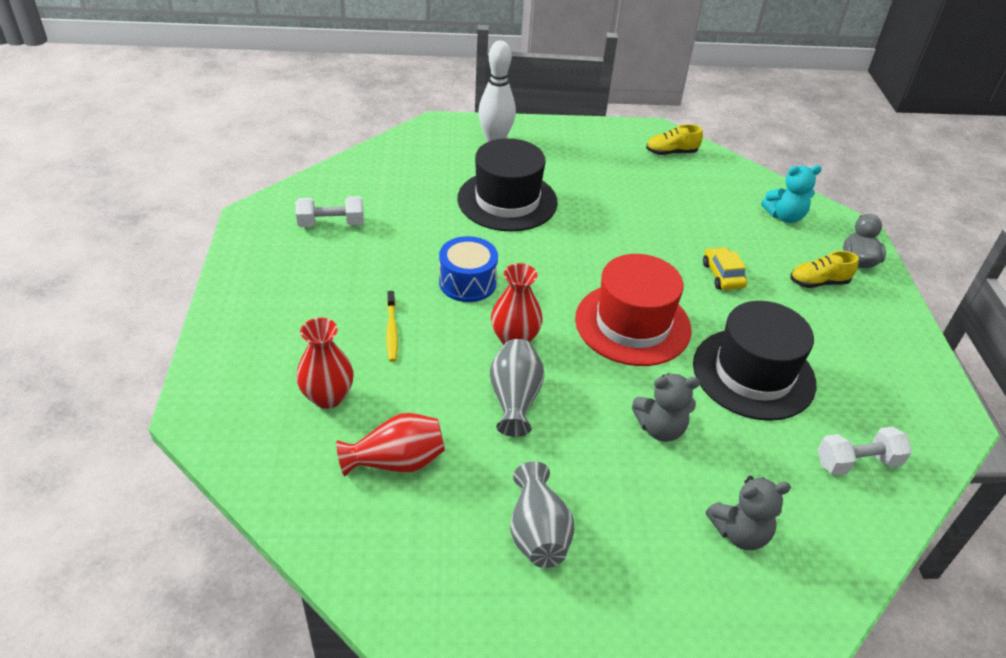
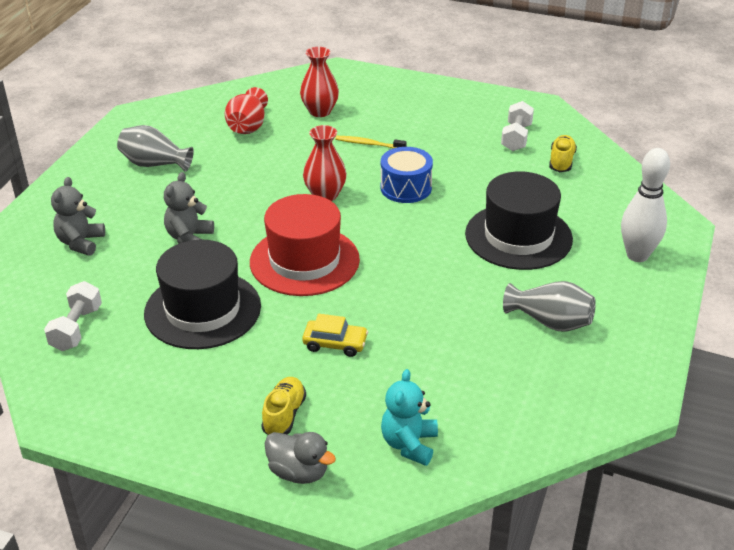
camera: 115 degrees right, 5 degrees down
(514, 399) = (265, 181): grey vase -> grey vase (550, 322)
(671, 152) = (581, 393): yellow shoe -> yellow shoe (561, 162)

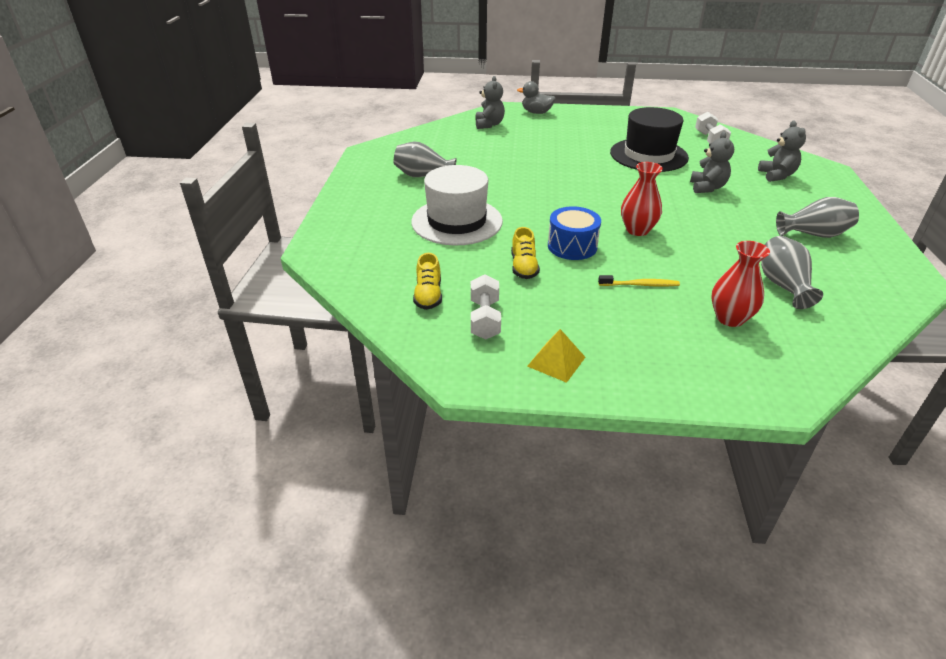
camera: 165 degrees right, 0 degrees up
(248, 127) = (783, 285): red vase -> grey vase
(284, 415) = (559, 126): yellow shoe -> yellow shoe (523, 267)
(304, 261) = (610, 185): red hat -> none
(335, 344) = (554, 151): yellow car -> none
(409, 444) = (489, 124): turquoise teddy bear -> grey teddy bear
(472, 105) = (556, 361): none -> yellow pyramid
(518, 236) = (457, 221): black hat -> white hat
(637, 255) = (357, 221): white bowling pin -> none

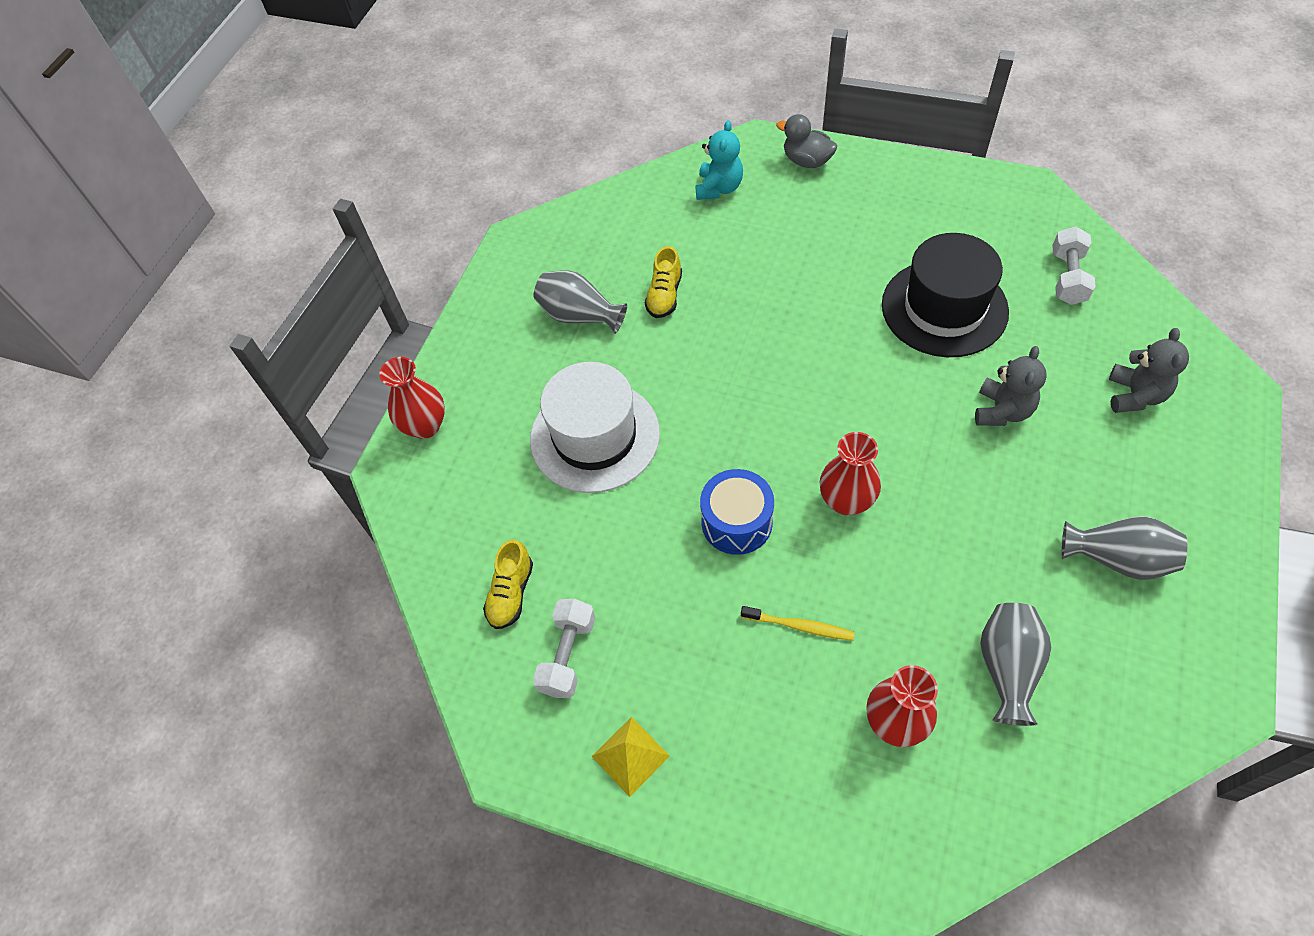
camera: 20 degrees right, 20 degrees up
(332, 229) = (425, 426): none -> red vase
(489, 124) = (719, 188): grey teddy bear -> turquoise teddy bear
(523, 267) = (653, 557): yellow shoe -> yellow shoe (664, 295)

